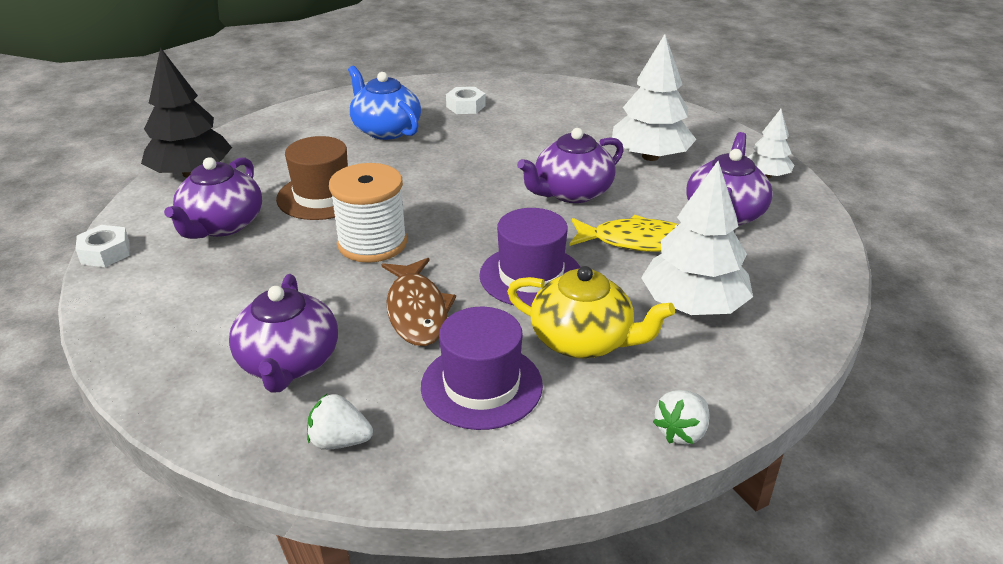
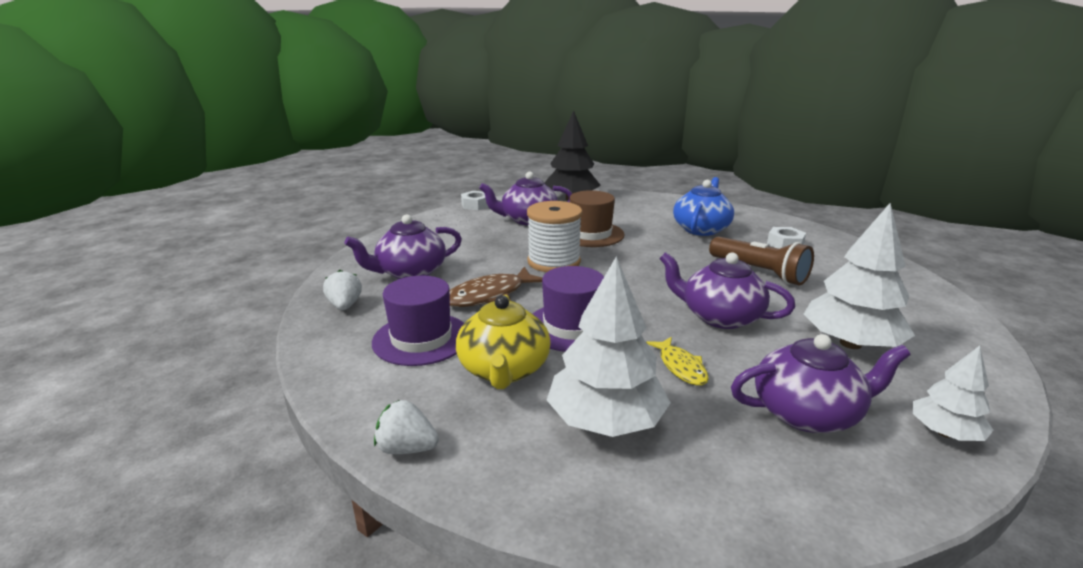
camera: 65 degrees right, 10 degrees down
(508, 141) = (759, 272): none -> brown flashlight
(637, 242) = (680, 367): yellow fish -> yellow fish, size x0.63

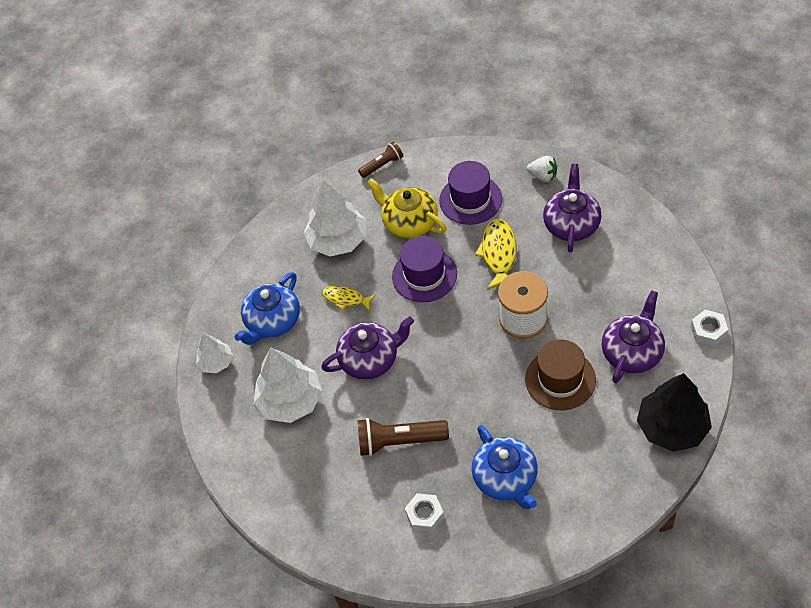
camera: 135 degrees right, 30 degrees up
(407, 448) = (382, 165): white strawberry -> brown flashlight
(490, 295) = (498, 254): brown fish -> yellow fish
(807, 413) = (272, 321): purple teapot -> blue teapot

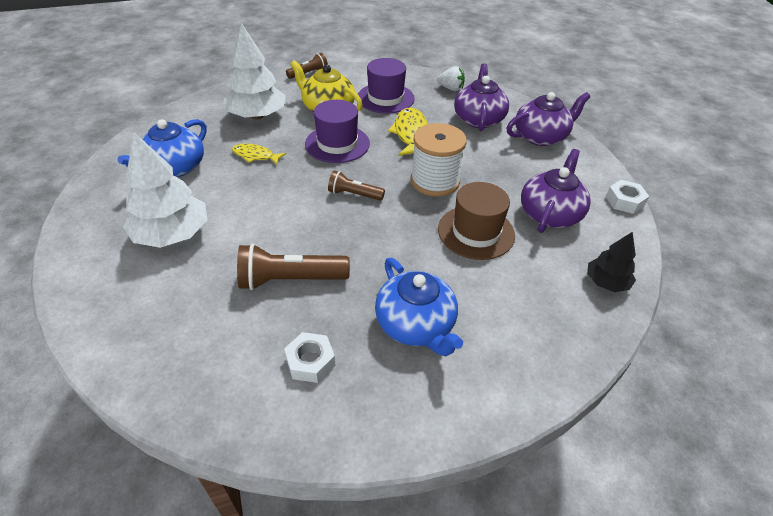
camera: 10 degrees left, 10 degrees down
(216, 362) = (101, 197): white tree -> none
(370, 359) = (271, 204): purple teapot -> purple teapot (541, 136)
(446, 342) = (354, 194): none -> brown flashlight
(672, 427) = (606, 282): black tree -> black tree, size x0.56

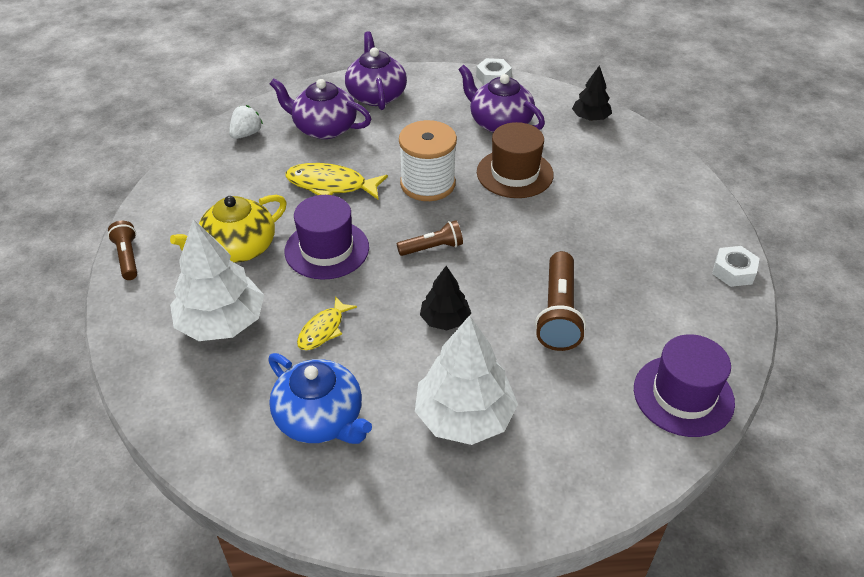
camera: 75 degrees left, 0 degrees up
(272, 212) = (445, 320): none -> black tree
(310, 361) = (662, 308): white nut -> white nut (733, 271)
(354, 194) = (432, 248): brown flashlight -> brown flashlight turned 135 degrees counterclockwise
(385, 98) = (240, 192): purple hat -> purple hat (683, 395)
(416, 325) = (626, 234): blue teapot -> none

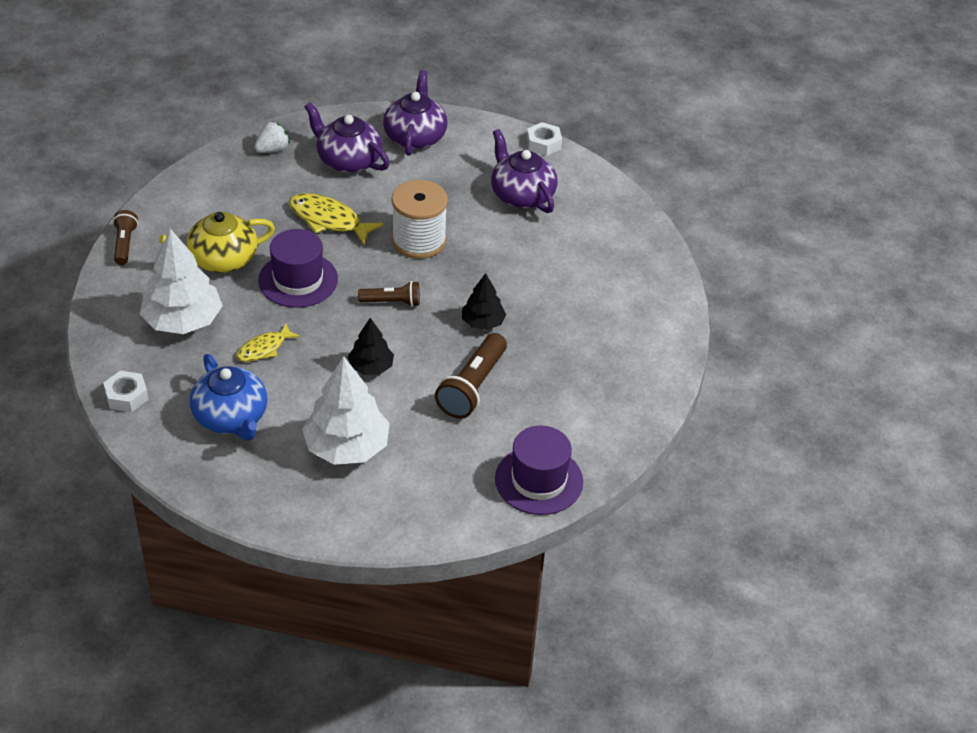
camera: 15 degrees right, 0 degrees up
(514, 173) = (507, 250): brown hat -> none
(590, 118) = (616, 211): black tree -> black tree (483, 322)
(733, 271) = (656, 392): white nut -> white nut (126, 396)

